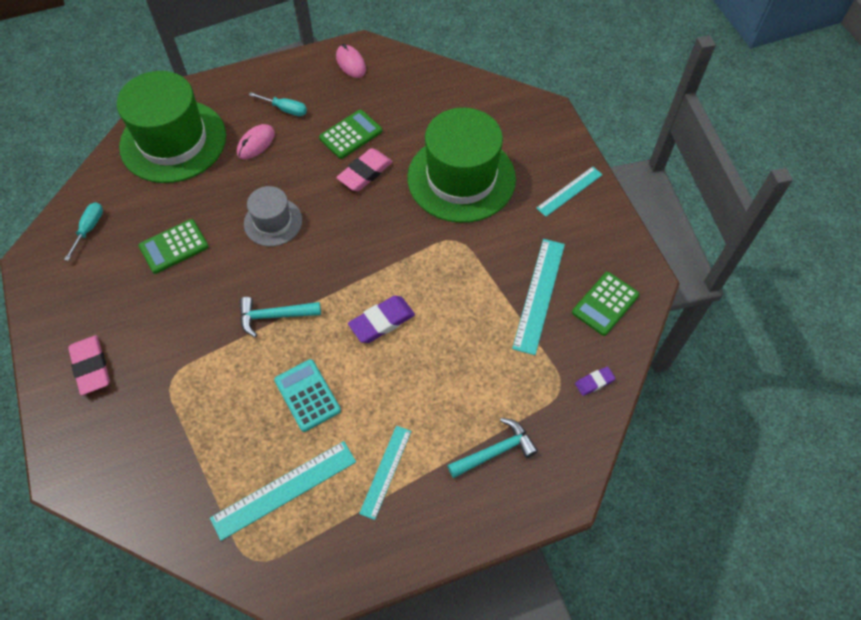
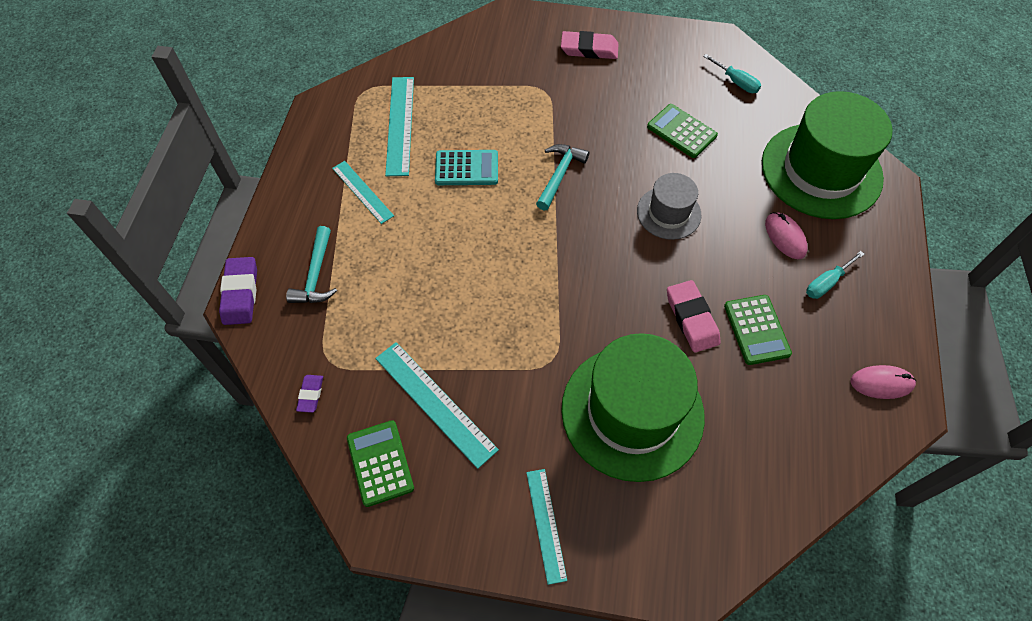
camera: 120 degrees right, 0 degrees up
(174, 246) = (681, 131): green calculator -> green calculator turned 45 degrees counterclockwise
(382, 321) = (499, 251): purple eraser -> purple eraser (240, 293)

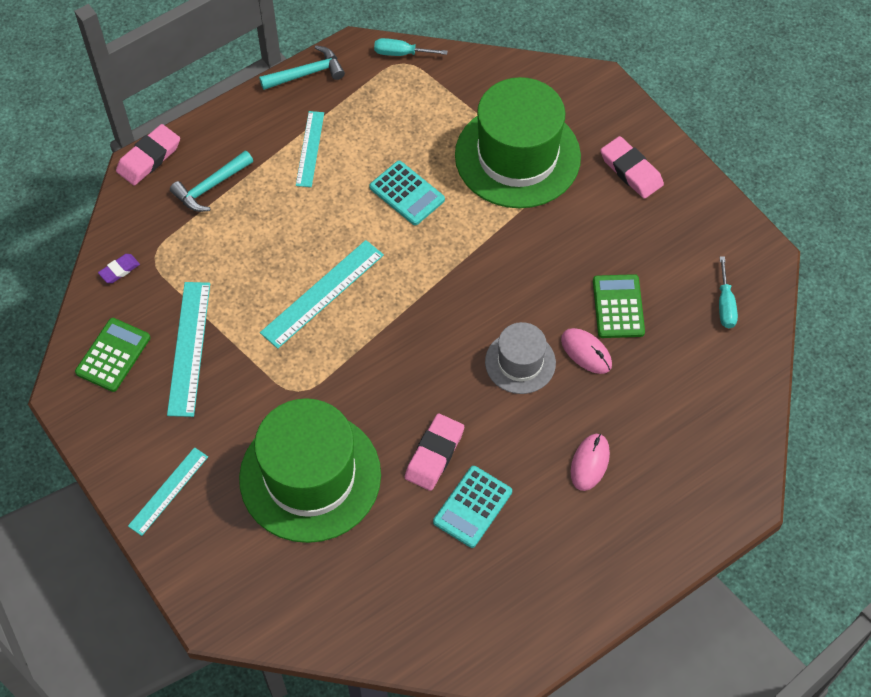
camera: 45 degrees right, 0 degrees up
(240, 293) = (149, 158): purple eraser -> pink eraser
(400, 125) = (397, 115): turquoise ruler -> turquoise ruler (323, 294)
(559, 175) = (472, 259): turquoise hammer -> turquoise hammer (307, 73)
(756, 330) = (472, 507): green calculator -> turquoise calculator
(821, 170) = (696, 440): green hat -> green hat (517, 156)
(826, 283) = (575, 525): turquoise screwdriver -> turquoise screwdriver (401, 53)
(881, 383) = (516, 630): pink mouse -> pink mouse (586, 352)

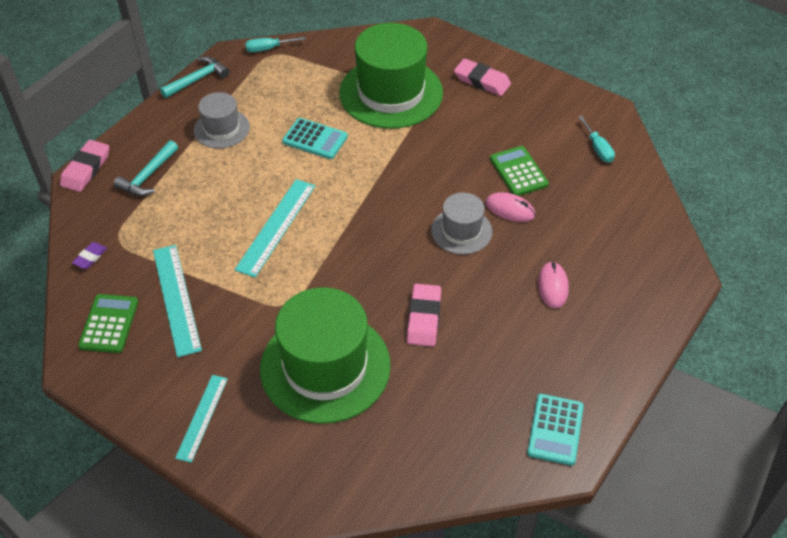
camera: 20 degrees left, 10 degrees down
(310, 149) = (221, 129): turquoise ruler -> grey hat
(472, 507) = (474, 348): turquoise calculator -> turquoise calculator (555, 430)

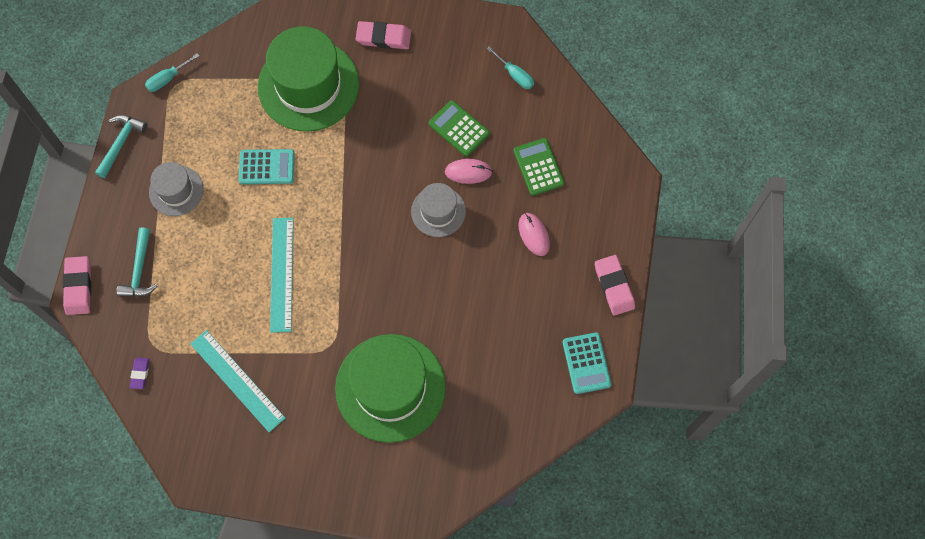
camera: 25 degrees left, 20 degrees up
(109, 324) = (195, 428): green calculator -> green calculator (538, 167)
(202, 417) = (318, 474): turquoise ruler -> none
(424, 318) = (446, 309): pink eraser -> pink eraser (614, 286)

